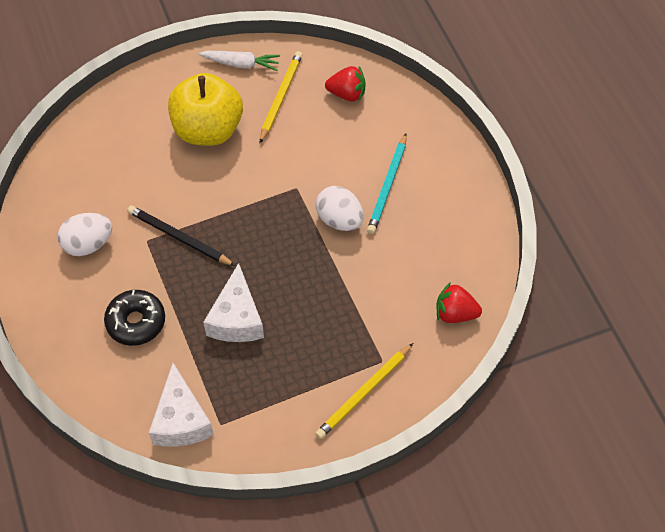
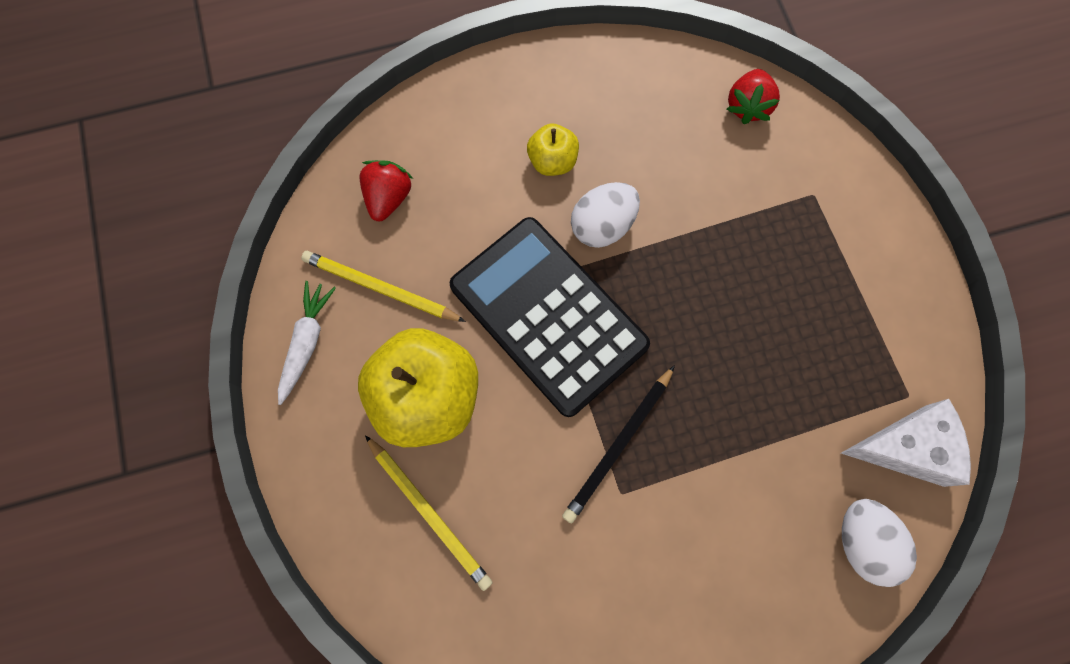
camera: 85 degrees left, 15 degrees up
(88, 244) = (623, 585): white egg -> white egg (862, 542)
(136, 322) = (758, 510): black donut -> none
(236, 318) = (753, 369): white cheese -> none
(268, 191) = (548, 316): none -> black calculator
(364, 393) = (858, 219): yellow pencil -> yellow pencil (429, 512)
(388, 186) = (552, 161): turquoise pencil -> yellow apple

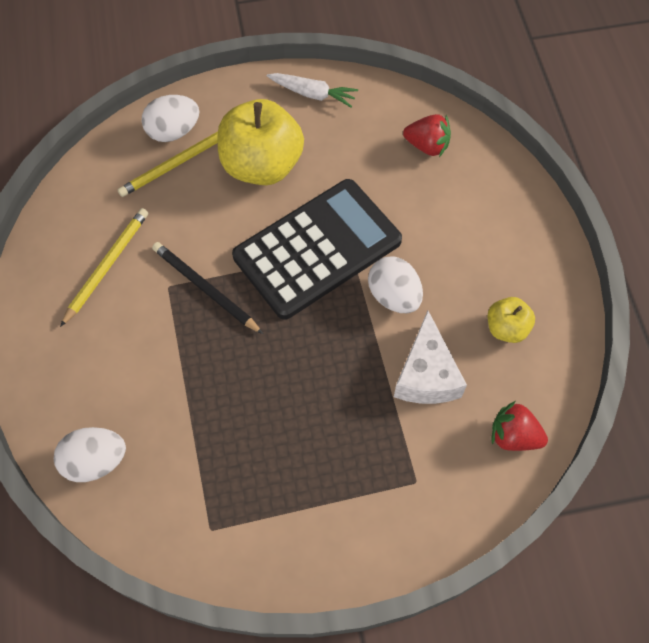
camera: 95 degrees right, 10 degrees down
(375, 528) = (173, 131): none -> white egg
(380, 288) = (350, 139): yellow pencil -> yellow pencil (107, 266)
(552, 161) = (457, 263): yellow apple -> yellow apple (506, 328)
(906, 447) = (165, 516): white cheese -> white cheese (426, 375)

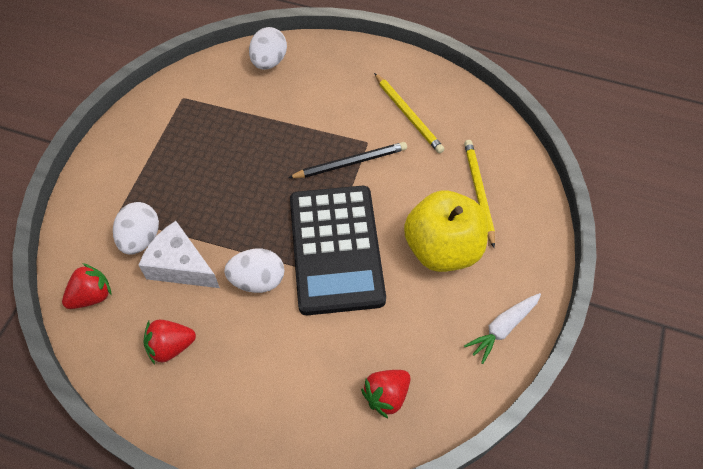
camera: 120 degrees right, 5 degrees down
(173, 131) = (514, 202): white egg -> white egg (141, 239)
(506, 328) = (171, 346): yellow apple -> red strawberry

